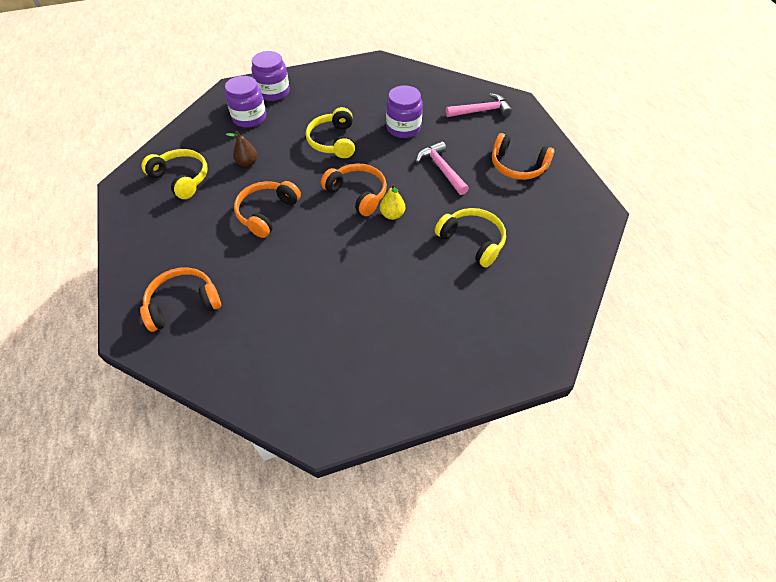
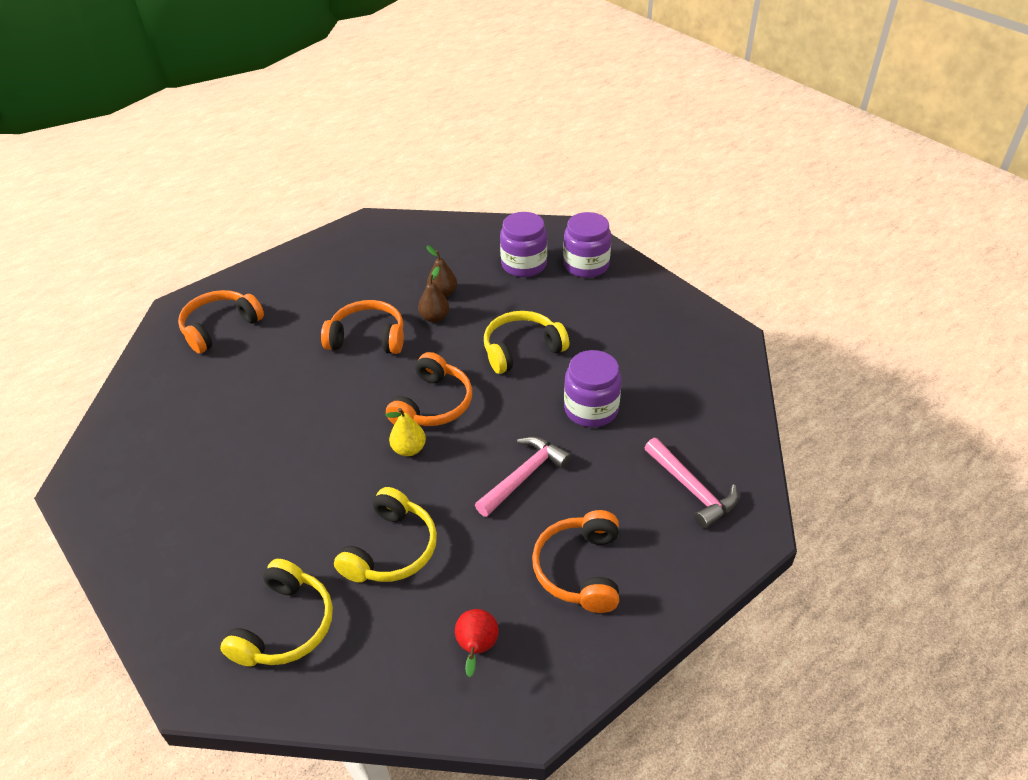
camera: 70 degrees right, 10 degrees down
(181, 179) = (394, 256): yellow headphones -> yellow headphones (285, 626)
(183, 304) = (220, 327): orange headphones -> orange headphones turned 90 degrees counterclockwise
(271, 173) = (434, 317): none -> brown pear
(555, 219) = (477, 648): none -> red pear

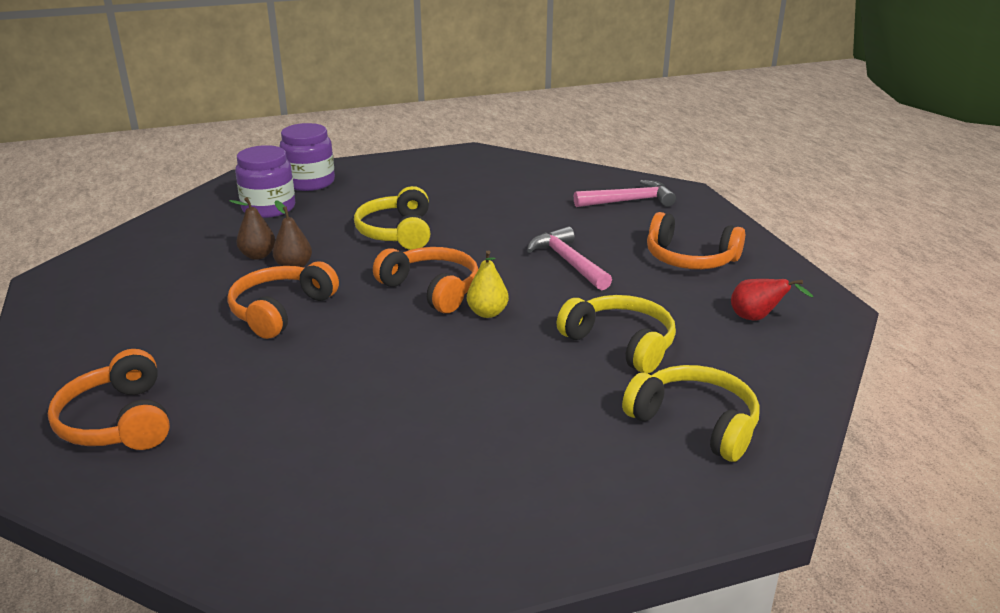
camera: 70 degrees left, 15 degrees down
(591, 409) = (508, 218): purple jar -> none

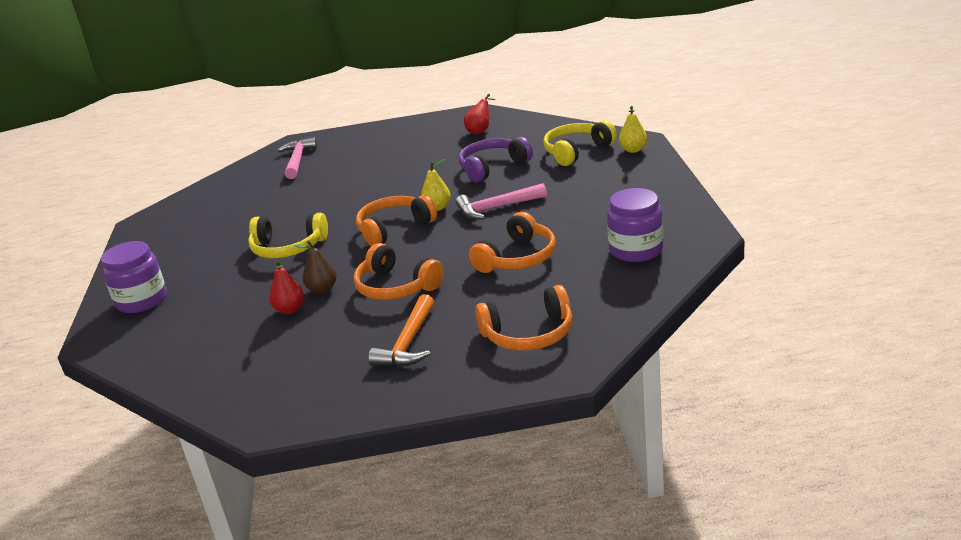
camera: 75 degrees left, 0 degrees up
(149, 335) = (408, 343): none -> orange hammer
(258, 255) = (290, 309): brown pear -> red pear
(268, 208) = (188, 316): purple jar -> purple jar (636, 250)
(568, 262) = (380, 182): pink hammer -> pink hammer (496, 208)
(620, 344) = (492, 167): yellow headphones -> purple headphones
(690, 258) = (398, 144): orange headphones -> orange headphones (517, 258)
(714, 493) = (633, 150): none -> yellow pear

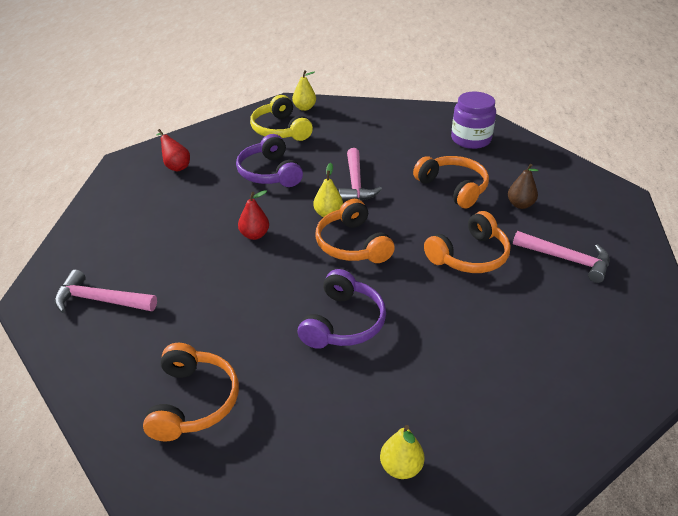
camera: 80 degrees left, 10 degrees up
(142, 300) = (401, 467): purple jar -> yellow pear
(288, 248) = (343, 323): yellow headphones -> purple headphones
(290, 309) = (482, 329): red pear -> red pear (254, 235)
(322, 289) = (451, 303): brown pear -> brown pear (520, 205)
(408, 343) = (567, 259): orange hammer -> pink hammer
(529, 334) = (570, 201): orange headphones -> orange headphones (193, 402)

